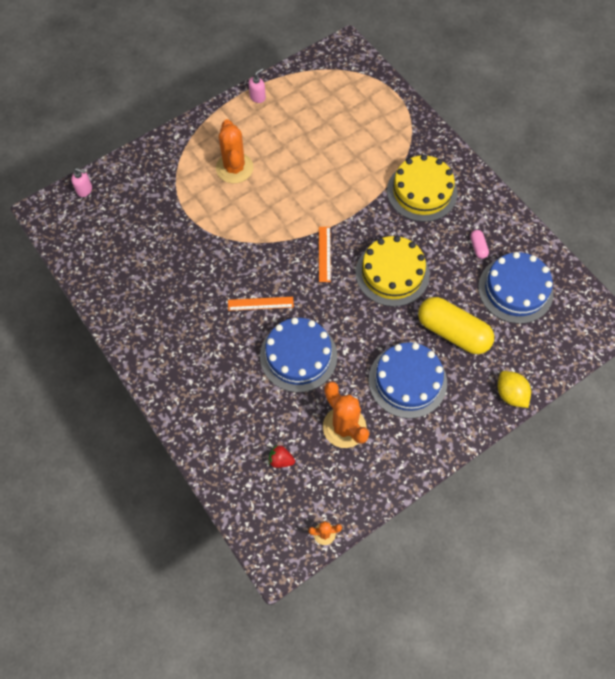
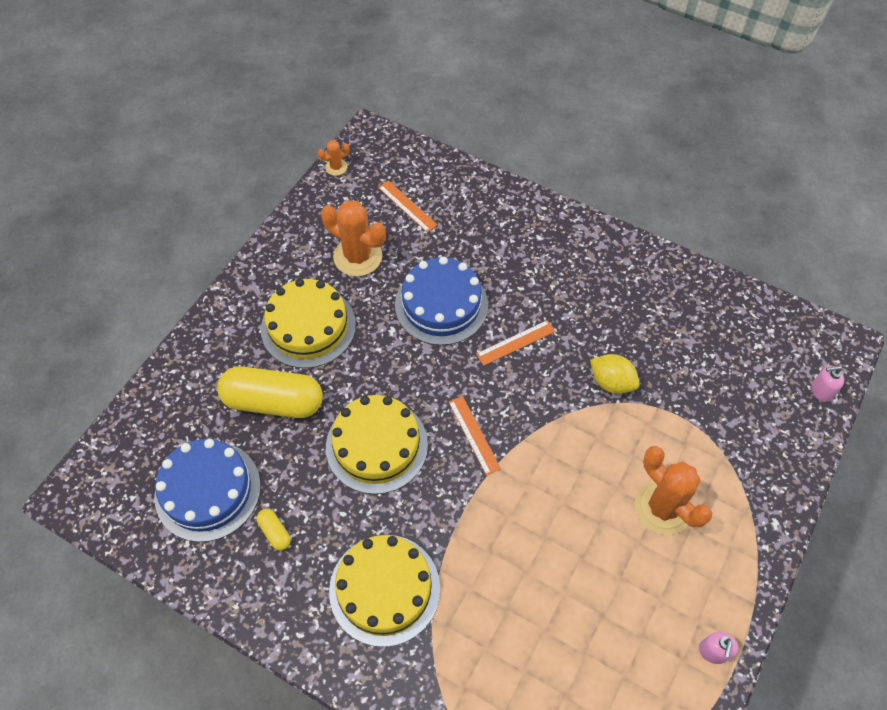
camera: 155 degrees right, 5 degrees down
(281, 460) = (407, 206): red strawberry -> orange ruler
(407, 381) = (308, 326): blue cake -> yellow cake
(478, 247) = (275, 532): pink capsule -> yellow capsule
(510, 394) = (185, 358): yellow lemon -> yellow lemon (611, 382)

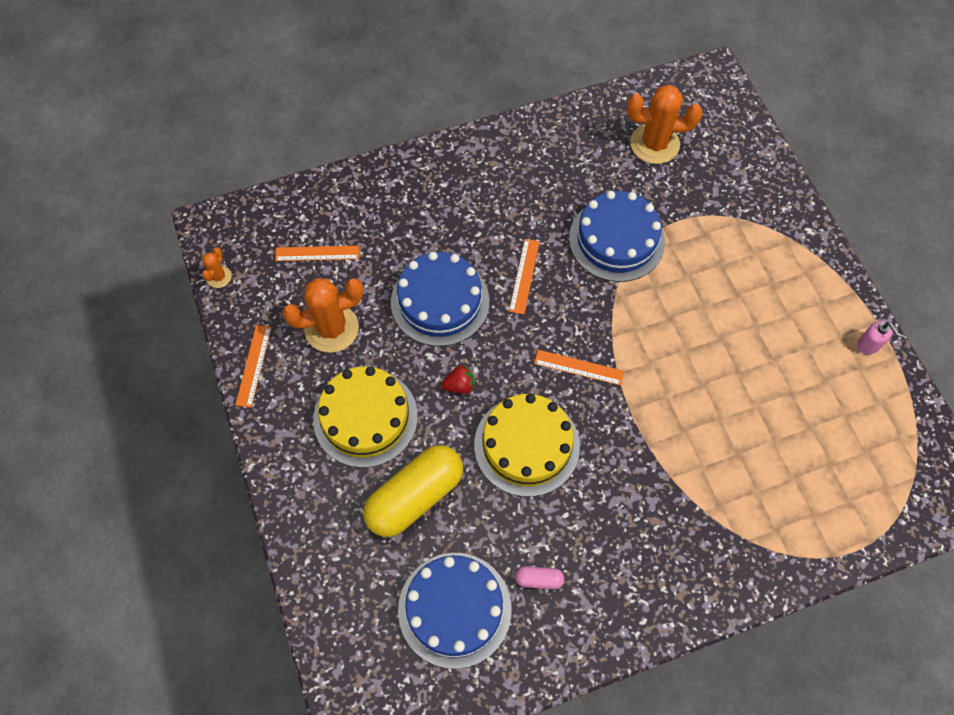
camera: 50 degrees left, 5 degrees up
(275, 532) = (539, 579): yellow capsule -> pink capsule
(289, 234) = (254, 365): none -> orange ruler
(384, 589) = (655, 529): yellow cake -> none
(385, 366) = (459, 385): none -> red strawberry
(611, 382) = (616, 239): yellow lemon -> blue cake
(662, 507) = (742, 289): orange cactus -> orange cactus (654, 144)
(821, 390) = (737, 119): pink soap dispenser -> none

